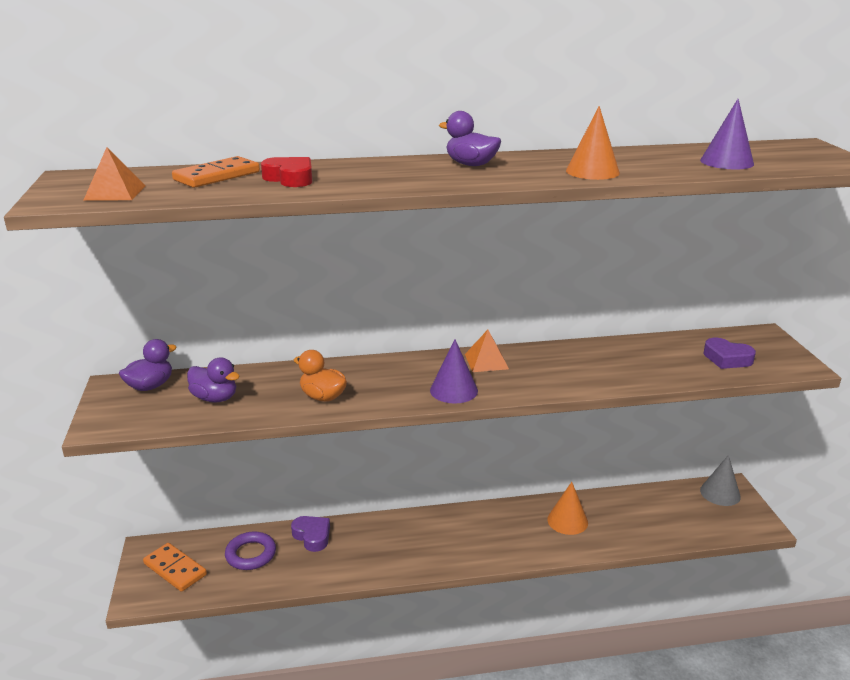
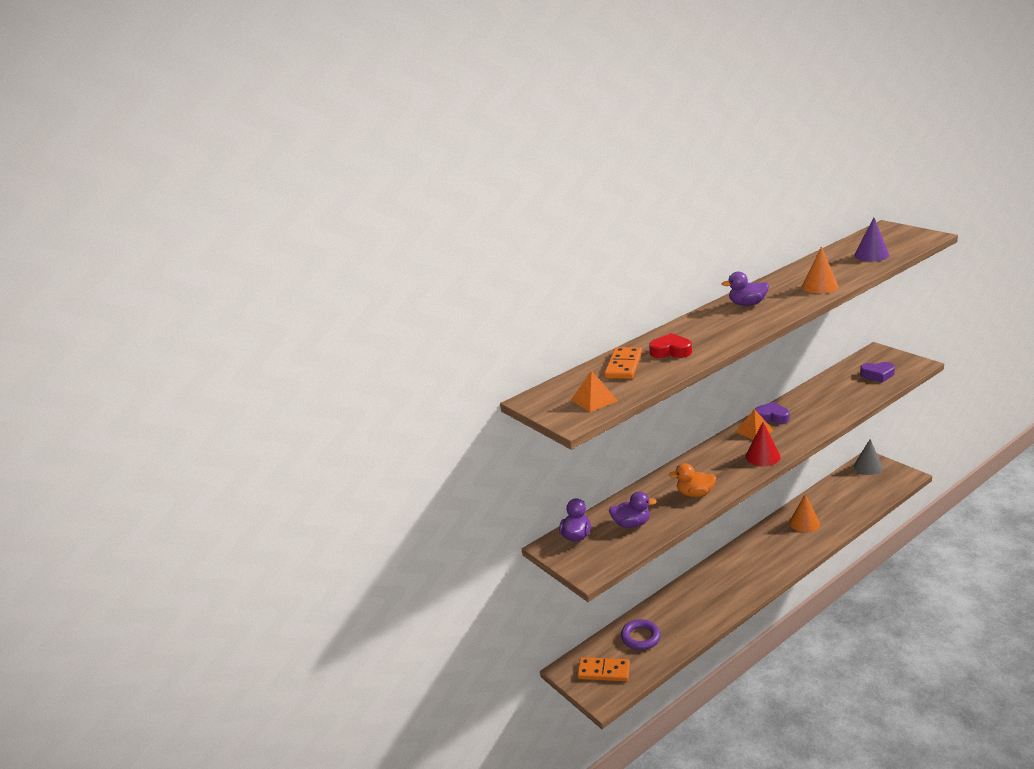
camera: 25 degrees left, 0 degrees up
(312, 536) = (665, 607): purple heart -> purple heart (771, 417)
(454, 390) = (762, 456): purple cone -> red cone

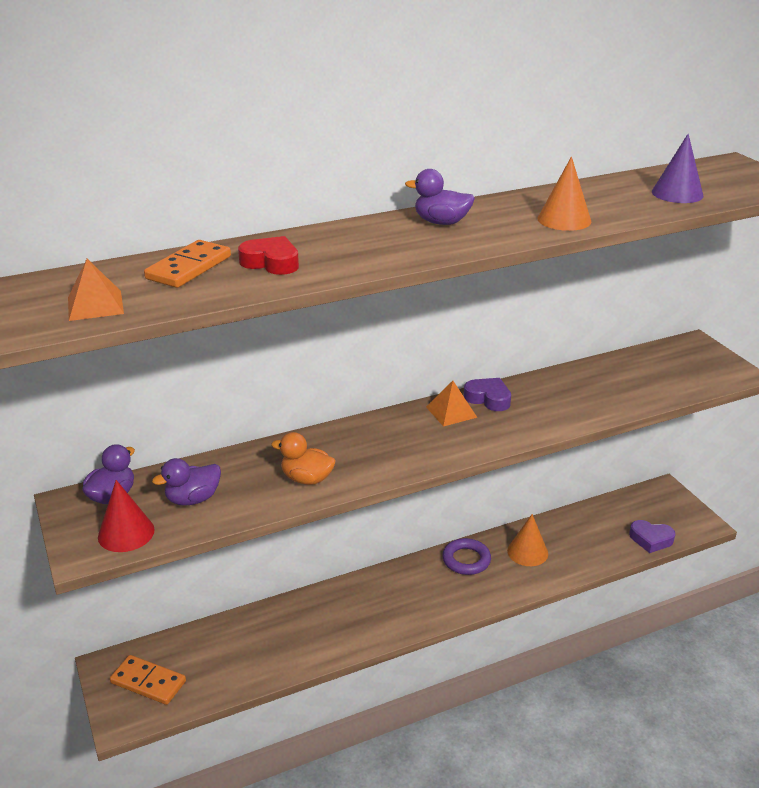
camera: 10 degrees right, 5 degrees up
(631, 524) = (193, 499): purple duck -> purple duck turned 135 degrees clockwise
(640, 637) = (223, 649): purple ring -> purple ring (466, 560)
(762, 456) = (435, 450): red cone -> red cone (126, 533)
(868, 467) = (657, 498): grey cone -> none
(877, 375) = (672, 375): purple heart -> purple heart (651, 539)

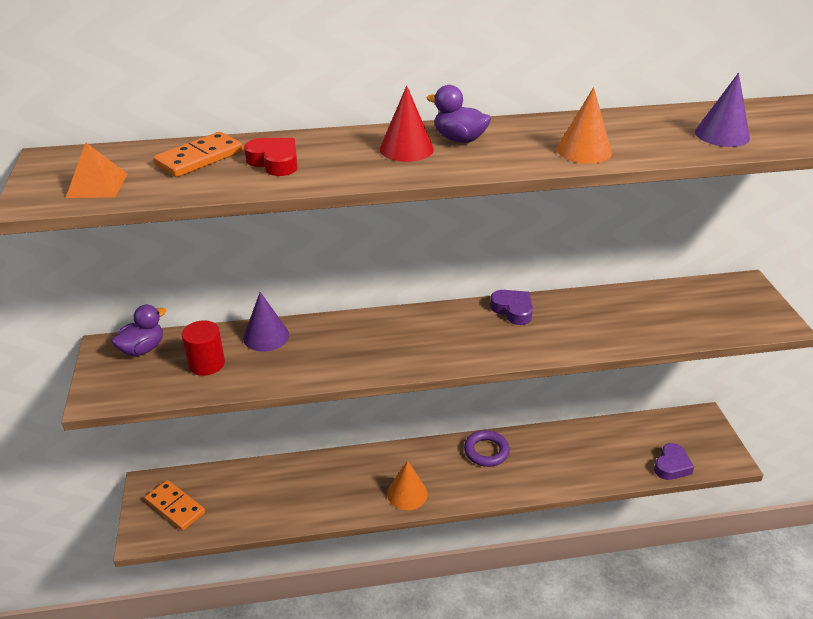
camera: 15 degrees right, 5 degrees up
(126, 533) = (138, 385): red cone -> red cone (406, 149)
(193, 499) = (206, 364): purple duck -> red cylinder
(245, 462) = (266, 336): none -> purple cone
(307, 479) = (312, 362): orange duck -> none
(451, 412) = (471, 318): orange pyramid -> none
(527, 552) = (546, 455): orange cone -> orange cone (407, 493)
(651, 539) = (671, 466): purple heart -> purple heart turned 90 degrees counterclockwise

